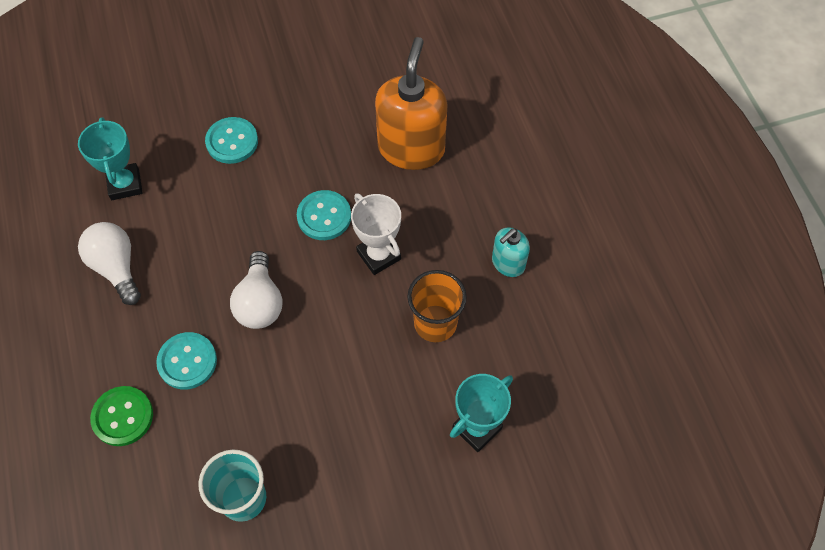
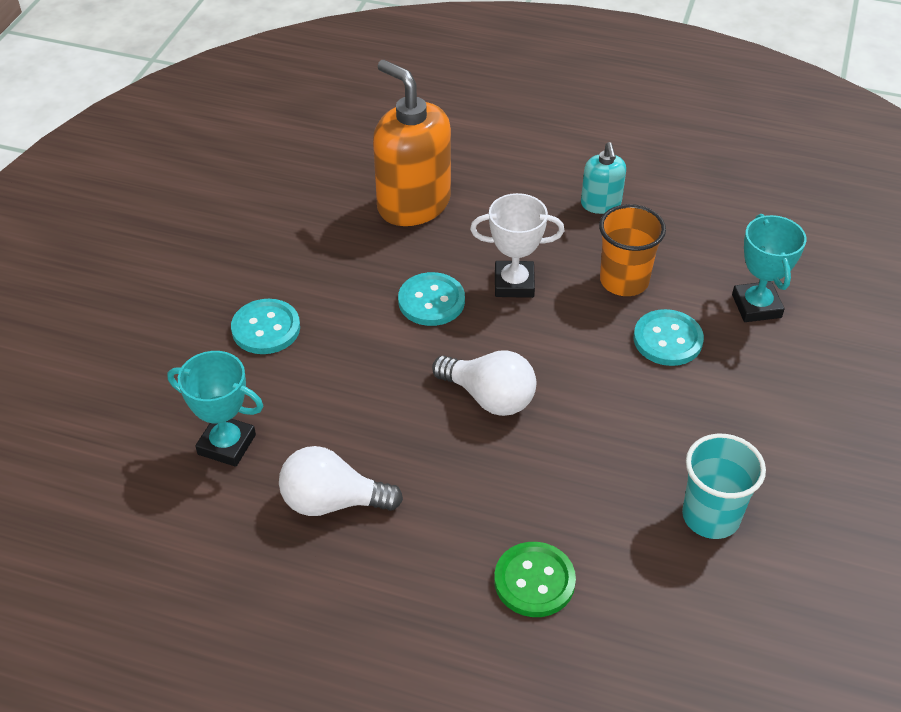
camera: 55 degrees left, 15 degrees down
(187, 361) = (511, 491): turquoise button -> turquoise button (667, 340)

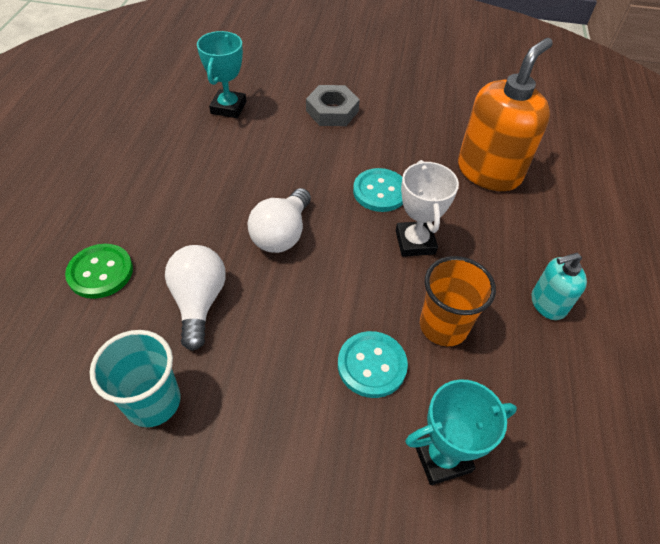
camera: 80 degrees right, 5 degrees up
(266, 328) = (332, 111): turquoise button -> grey nut
(332, 501) = (181, 159): white light bulb -> white light bulb (199, 302)

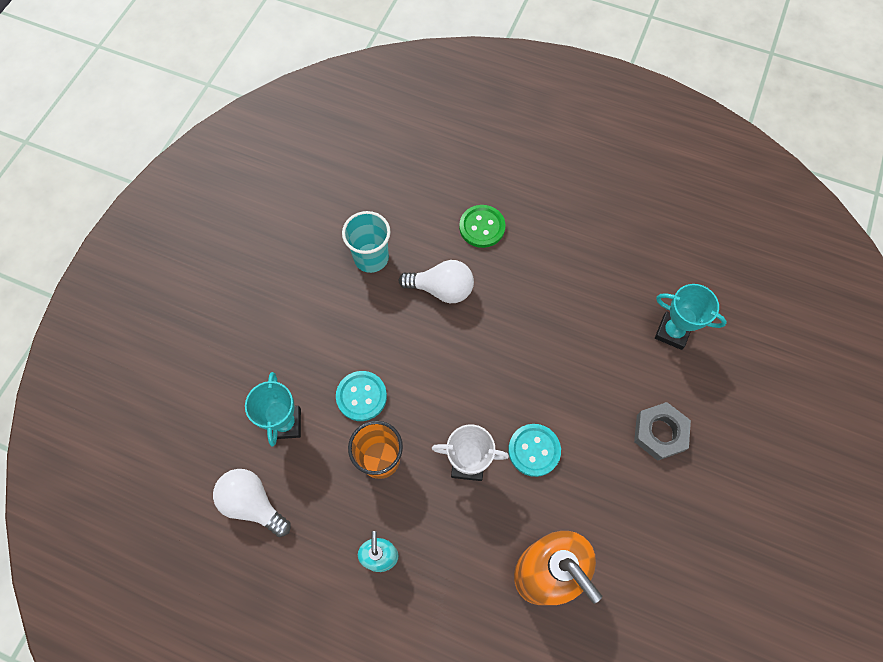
camera: 105 degrees right, 15 degrees up
(282, 234) = (496, 355): white light bulb -> white light bulb (253, 503)

